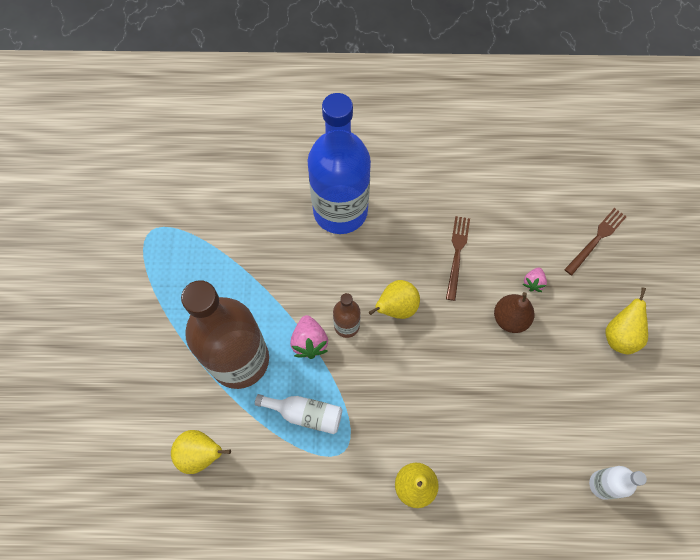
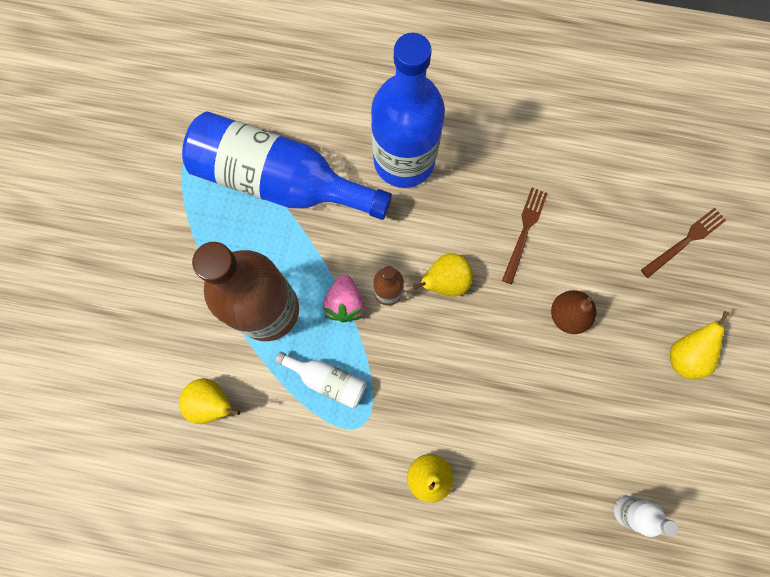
camera: 10 degrees right, 10 degrees up
(233, 246) = (280, 181): none -> blue bottle
(533, 283) = (602, 279): pink strawberry -> none

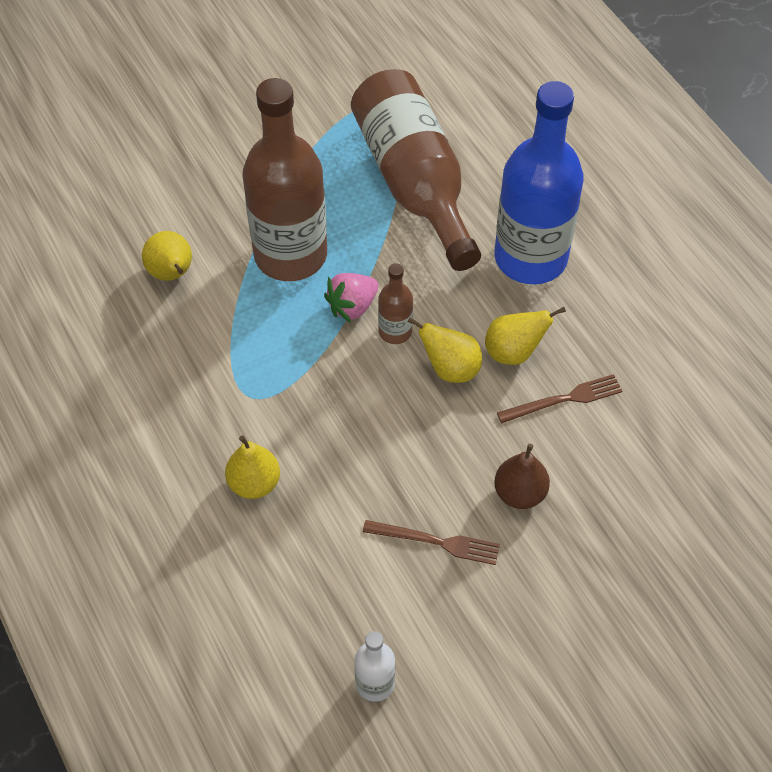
camera: 50 degrees right, 20 degrees down
(280, 181) = (414, 183): blue bottle -> brown bottle
(327, 380) = (270, 342): white bottle -> none
(685, 241) = (703, 547): brown fork -> brown fork (436, 542)
(685, 354) = (585, 628): yellow pear -> yellow pear (514, 352)

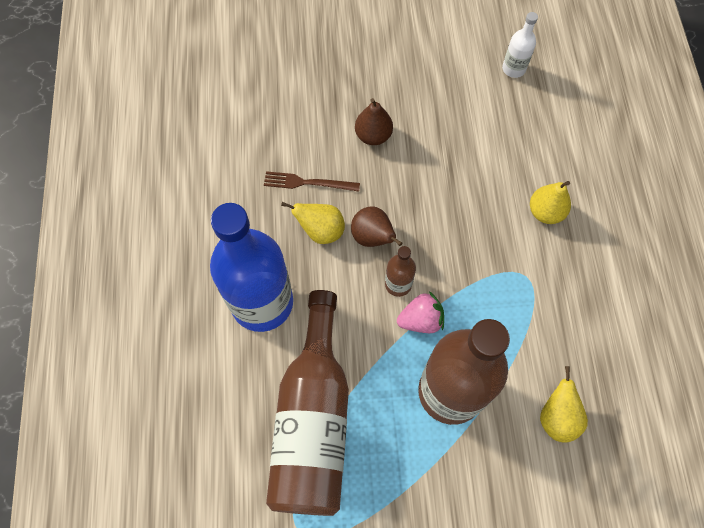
camera: 155 degrees left, 10 degrees up
(436, 542) = (441, 128): brown fork -> none
(450, 369) = (373, 237): yellow pear -> brown pear

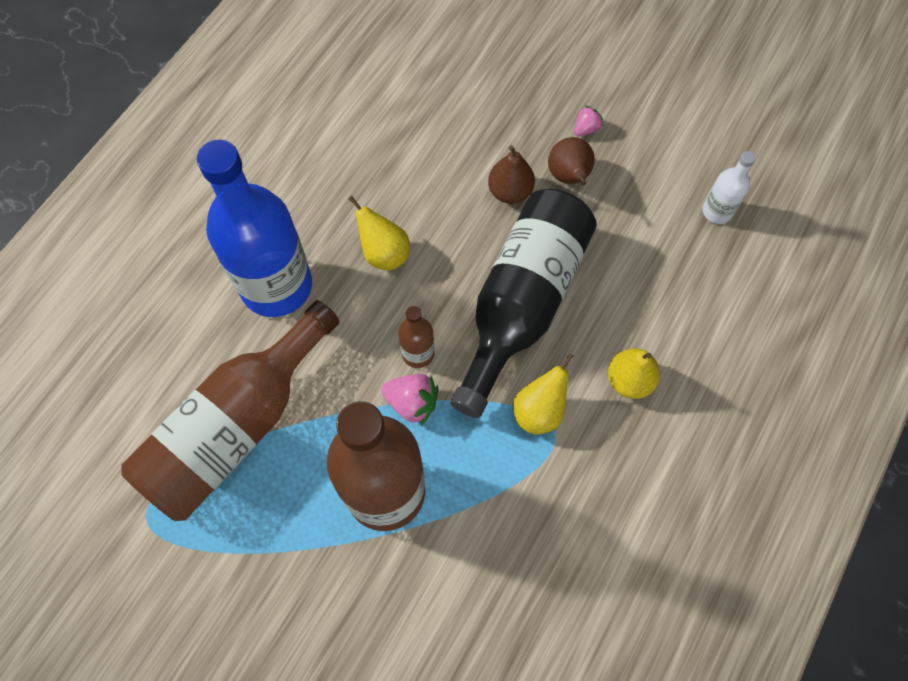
camera: 35 degrees right, 0 degrees up
(308, 183) = (408, 199): brown fork -> none
(373, 237) = (429, 292): brown pear -> brown pear (569, 177)
(390, 63) = (586, 129): none -> pink strawberry
(439, 206) = (521, 303): none -> black bottle
(556, 417) = (471, 592): yellow pear -> yellow pear (539, 411)

